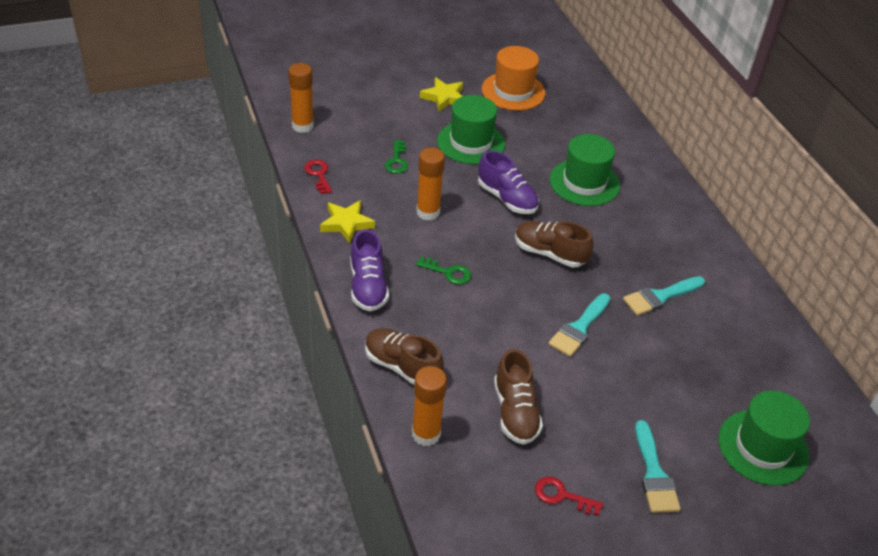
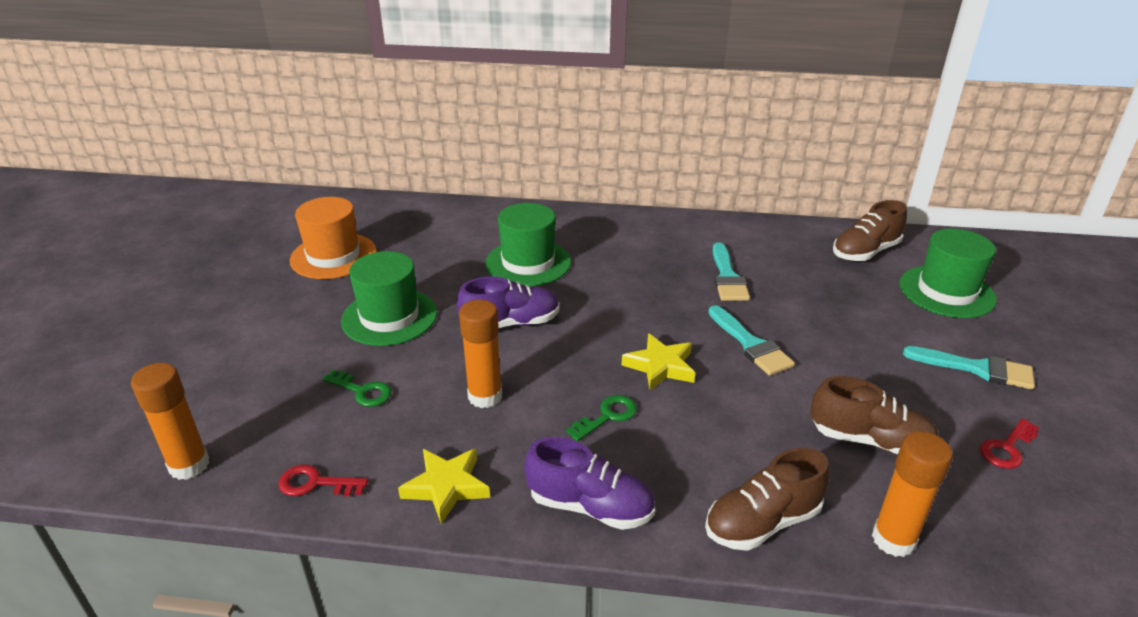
camera: 60 degrees left, 10 degrees down
(444, 97) = (285, 309): yellow star -> yellow star (660, 366)
(549, 253) = (623, 324): brown shoe -> brown shoe (865, 252)

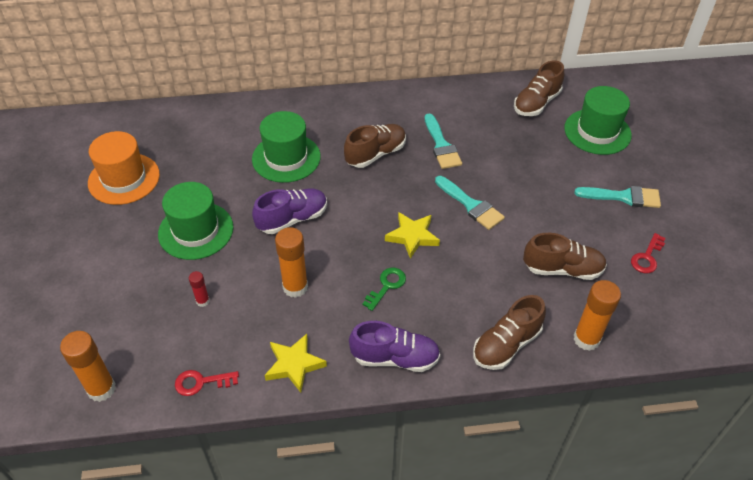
camera: 15 degrees left, 15 degrees up
(362, 391) = (203, 301): green key -> red glue stick
(639, 274) = (375, 154): none -> brown shoe

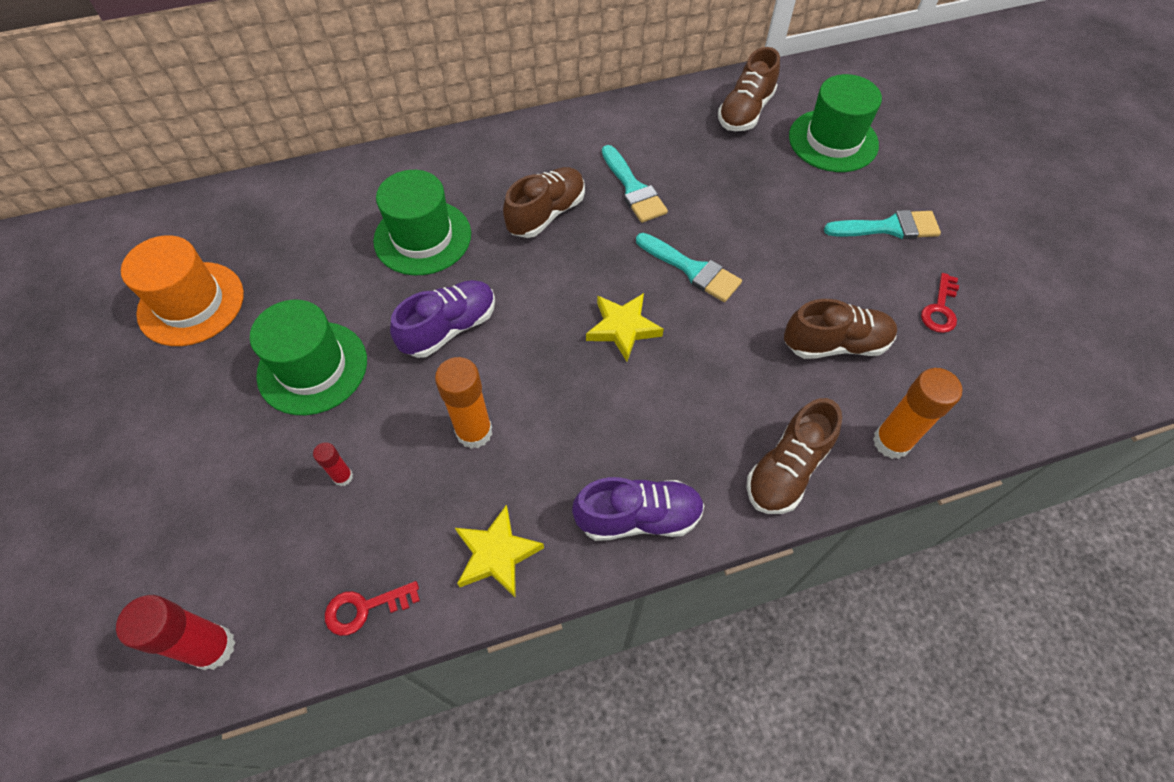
camera: 10 degrees left, 10 degrees up
(101, 389) = (213, 647): orange glue stick -> red glue stick
(386, 286) = (603, 408): green key -> none

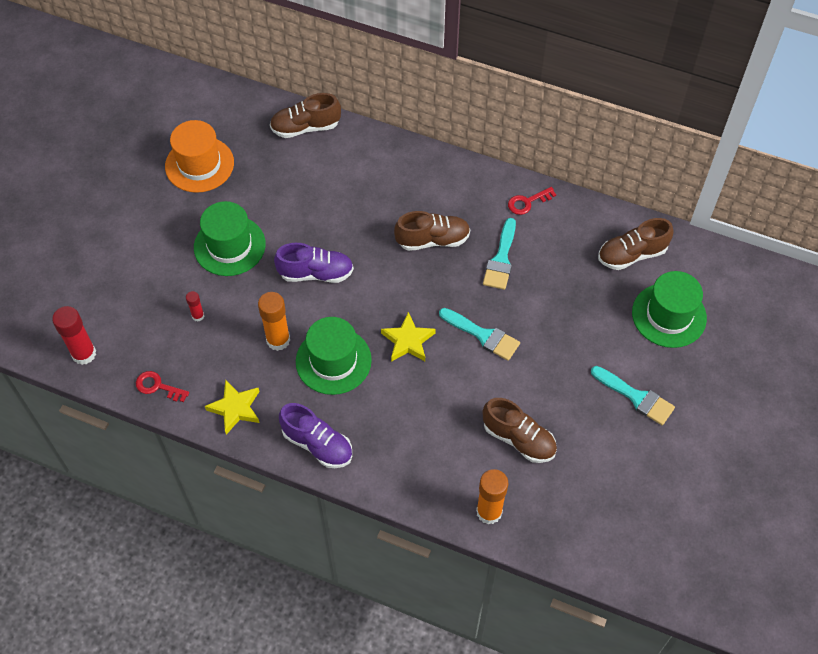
camera: 40 degrees right, 0 degrees up
(422, 237) = (349, 206): green hat -> green hat (333, 361)
(692, 270) = (483, 335): turquoise brush -> turquoise brush turned 45 degrees counterclockwise
(787, 470) = (416, 481): brown shoe -> brown shoe (305, 127)
(940, 309) = (607, 467): red key -> red key (527, 202)

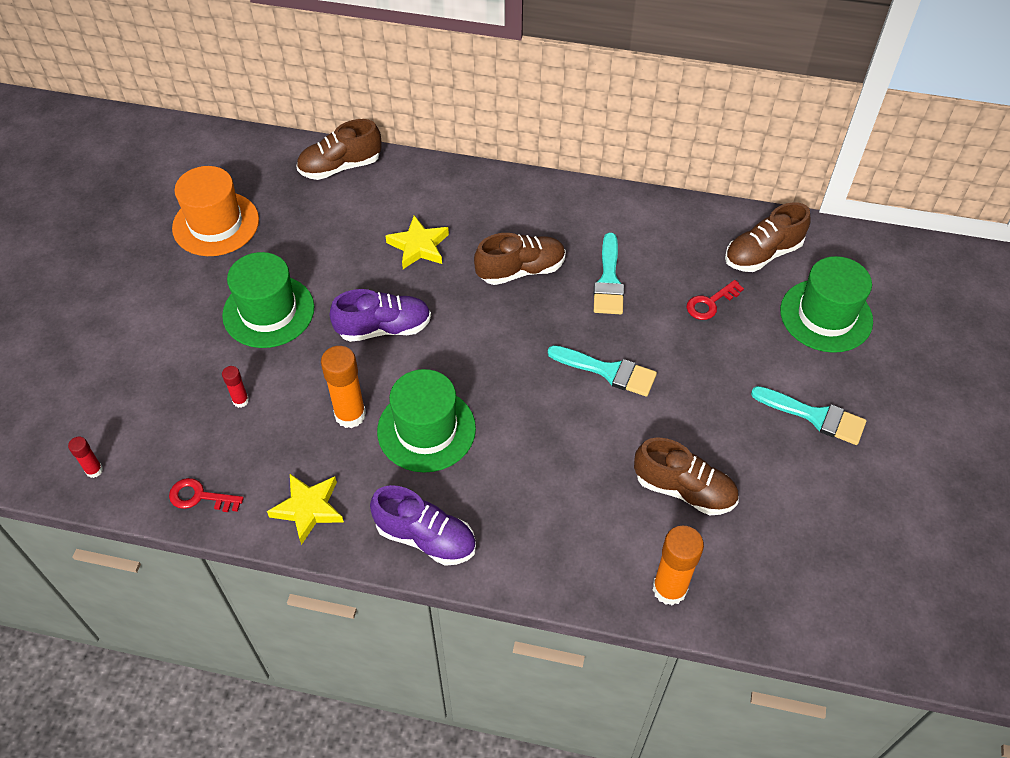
camera: 10 degrees left, 5 degrees down
(84, 354) = (94, 470): red glue stick -> red glue stick, size x0.52
(408, 341) = (516, 391): yellow star -> yellow star (418, 246)
(527, 202) = (624, 213): red key -> red key (710, 303)

